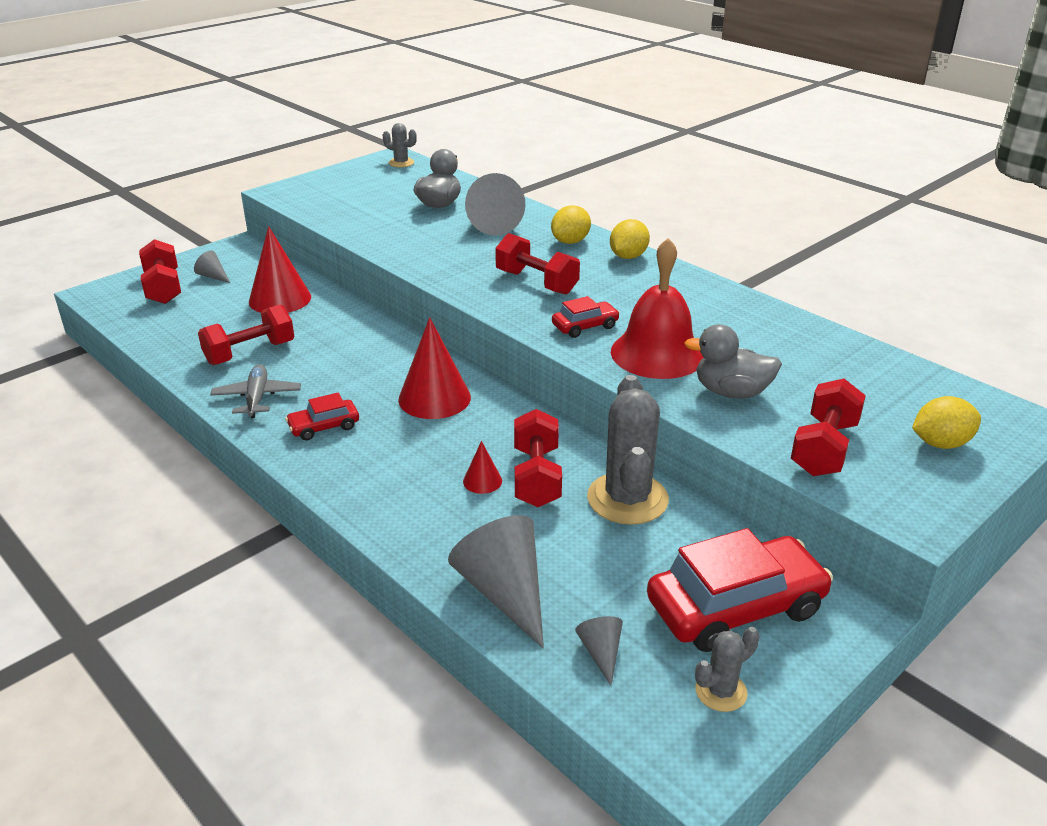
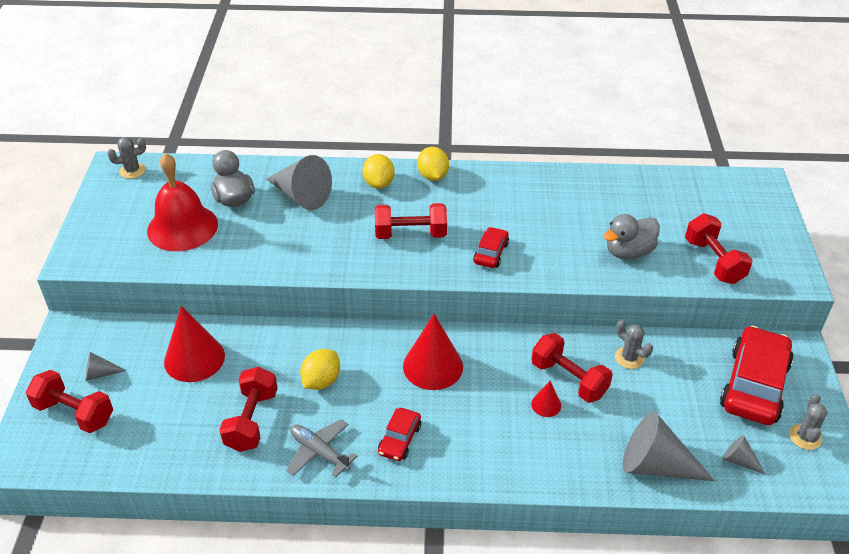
camera: 45 degrees left, 10 degrees up
(627, 499) = (629, 358): grey cactus -> grey cactus, size x0.50
(657, 353) = (557, 248): red bell -> red bell (182, 227)
(940, 443) = (751, 222): yellow lemon -> yellow lemon (321, 381)

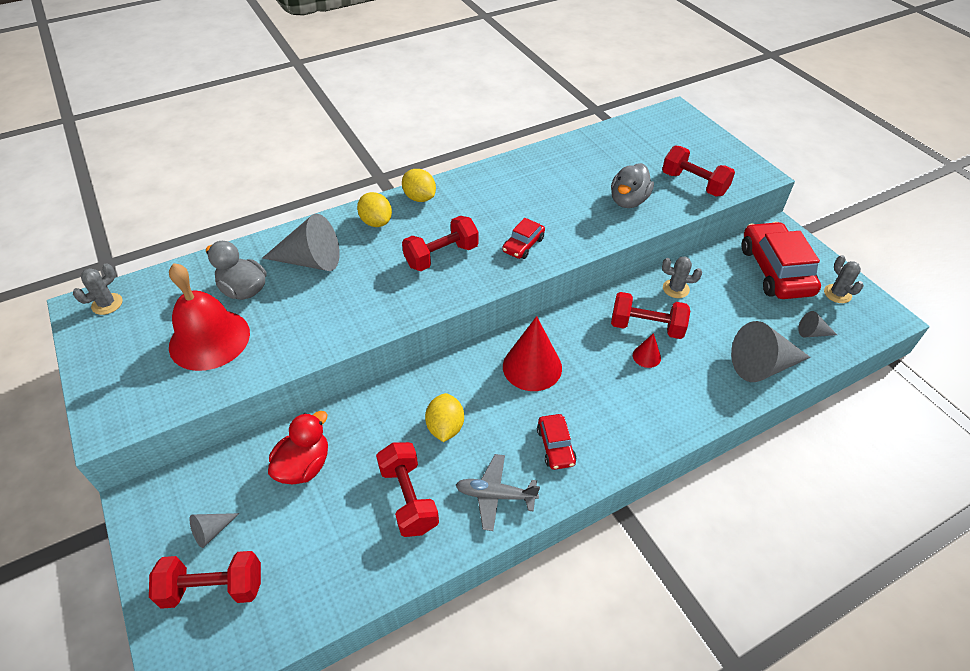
camera: 30 degrees left, 5 degrees up
(194, 358) = (304, 466): red cone -> red duck
(491, 253) = (523, 245): red car -> red car turned 135 degrees counterclockwise

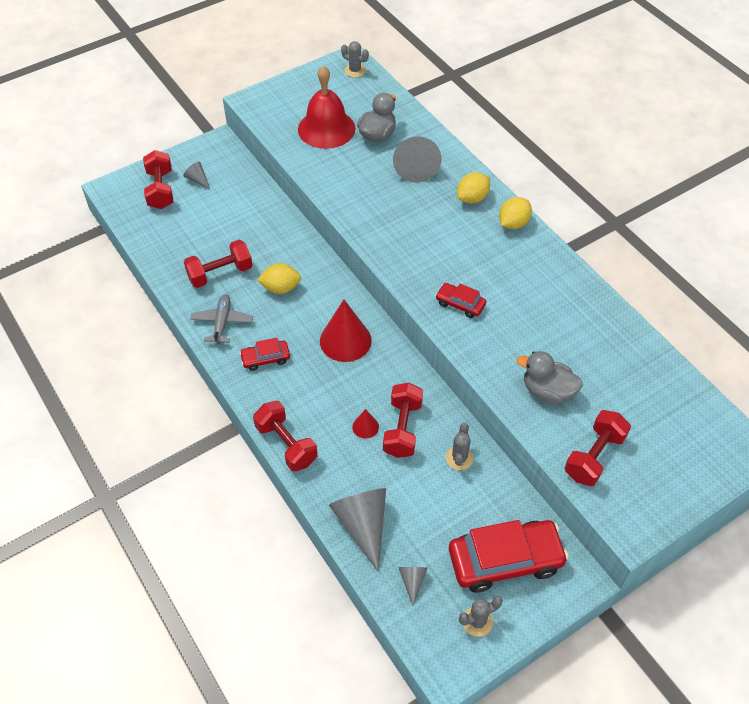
camera: 85 degrees right, 5 degrees up
(304, 466) = (246, 214): red duck -> none
(441, 256) = (435, 247): red dumbbell -> red dumbbell (286, 444)

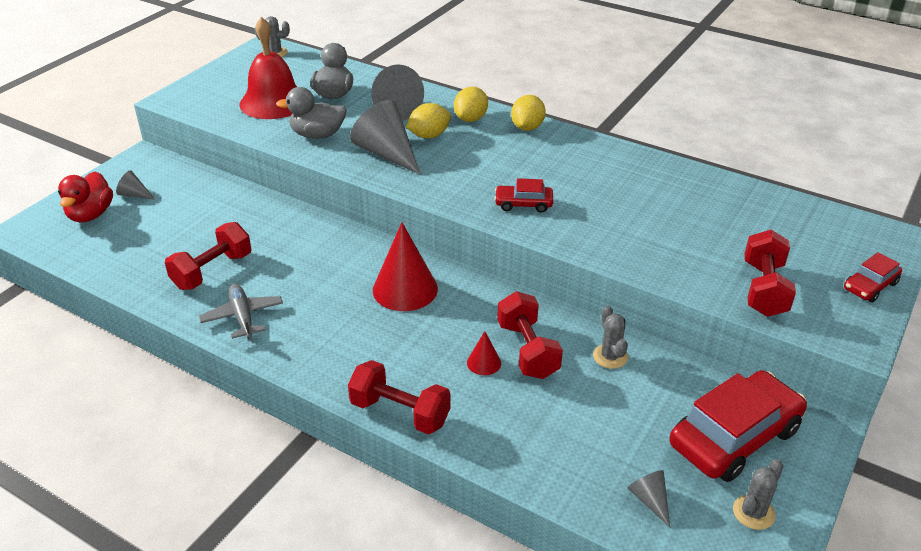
camera: 25 degrees left, 15 degrees down
(161, 190) = (91, 215): red dumbbell -> red duck
(265, 358) = (319, 335): red car -> red car (870, 286)
(281, 288) = (296, 264): yellow lemon -> yellow lemon (429, 135)
(363, 525) = (550, 463): grey cone -> grey cone (387, 153)
(547, 391) = (671, 249): grey duck -> grey duck (317, 135)

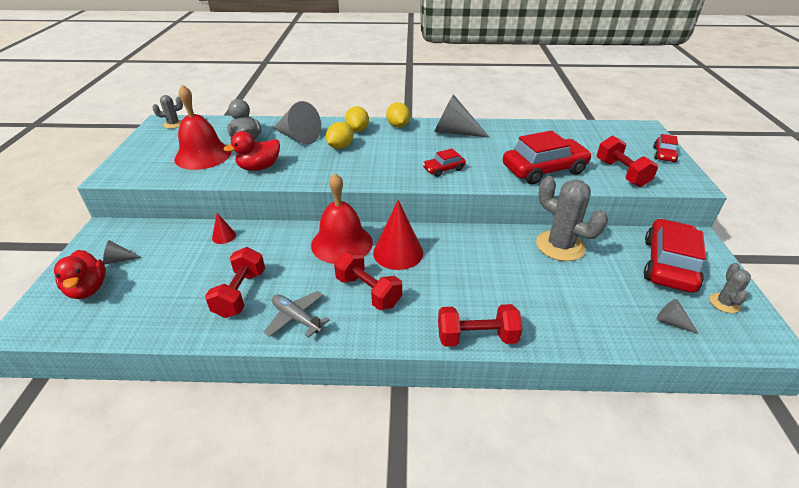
camera: 30 degrees left, 0 degrees up
(317, 135) = (259, 167): grey duck -> red duck
(354, 256) = (342, 243): none -> red bell
(387, 153) = (322, 165): grey cone -> grey cone (454, 132)
(484, 363) = (495, 280): red cone -> red cone (224, 236)
(527, 350) = (512, 261): red dumbbell -> red dumbbell (368, 291)
(610, 356) = (560, 246): grey cactus -> grey cactus, size x1.98
(656, 248) = (544, 170): none -> red car

